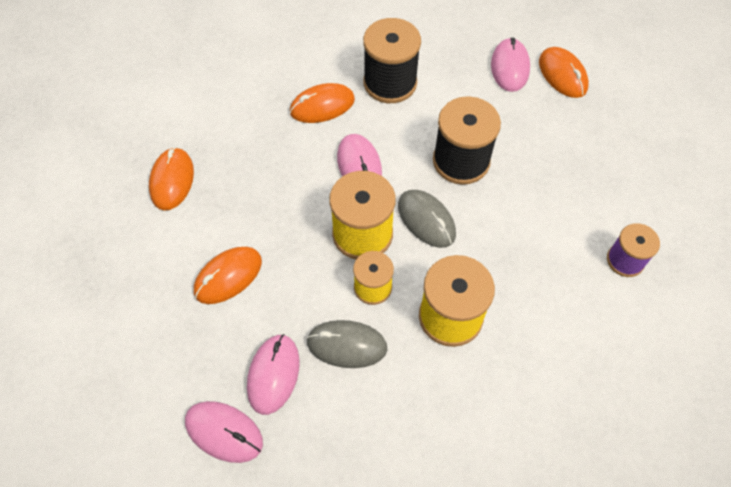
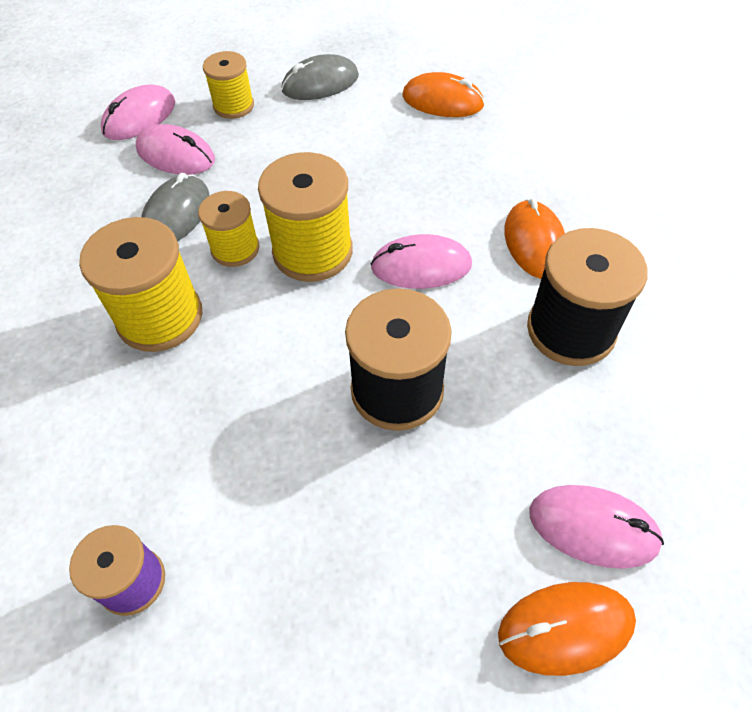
camera: 105 degrees right, 5 degrees down
(196, 347) = (233, 106): none -> yellow spool
(228, 276) = (303, 133): orange mouse -> none
(426, 220) = (309, 323): grey mouse -> grey mouse (320, 83)

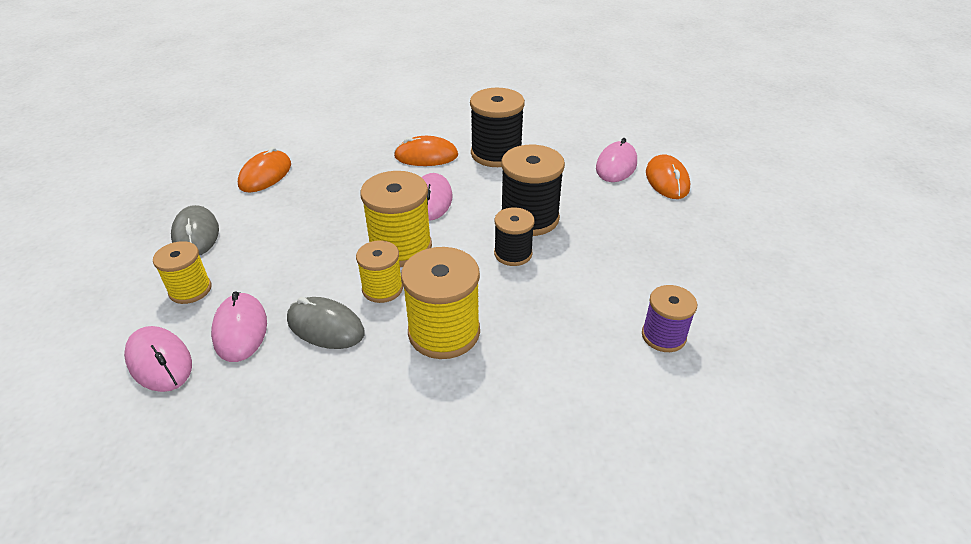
camera: 85 degrees left, 15 degrees down
(176, 155) = (240, 330): pink mouse -> pink mouse turned 45 degrees counterclockwise
(309, 375) = (513, 254): none -> black spool

